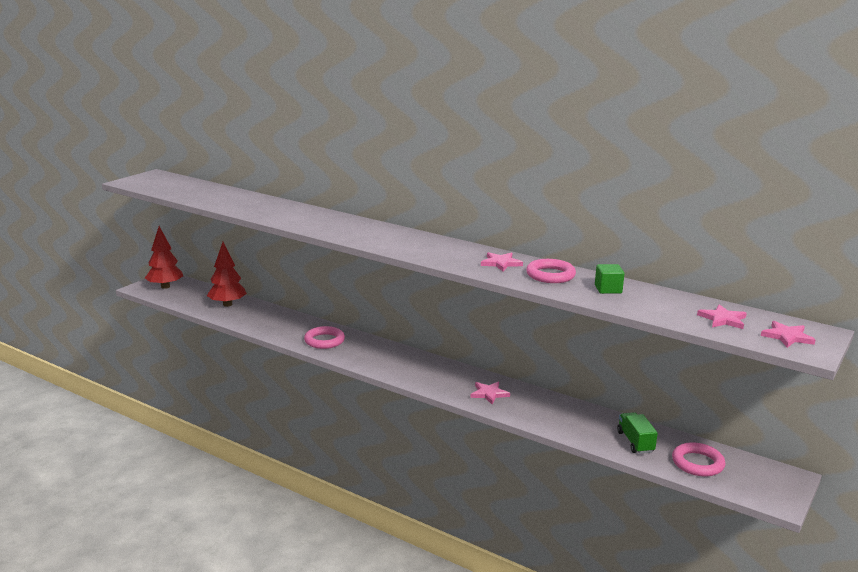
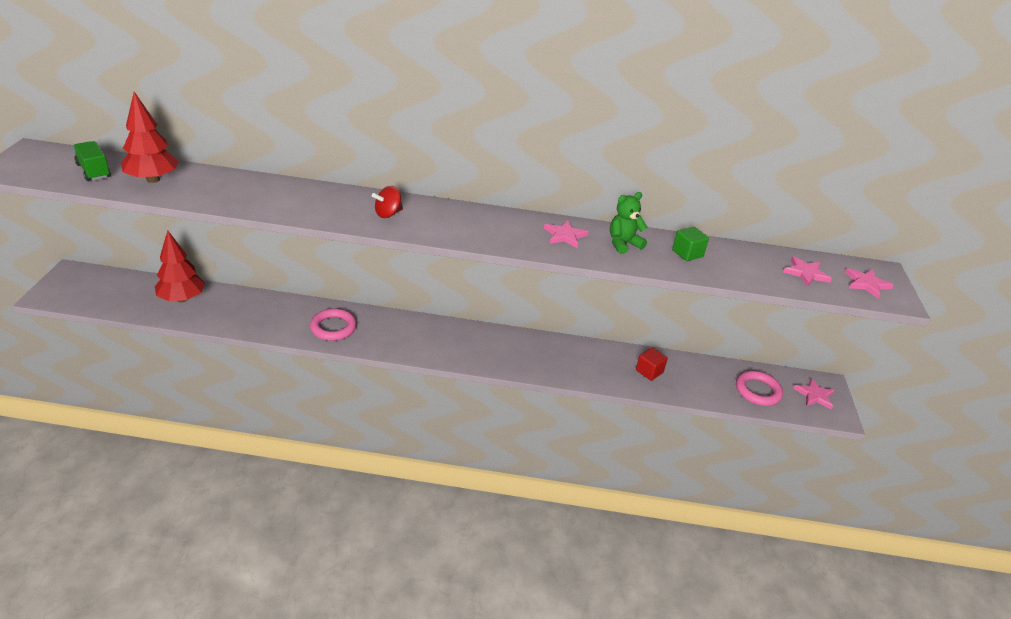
camera: 30 degrees left, 15 degrees up
(165, 286) = (80, 287): red tree -> red tree (153, 179)
(364, 232) = (388, 214): none -> red spinning top
(489, 394) = (543, 358): pink star -> pink star (814, 395)
(550, 275) = (623, 244): pink ring -> green teddy bear
(588, 424) = (649, 371): none -> red cube
(635, 442) = (698, 381): green truck -> green truck (94, 171)

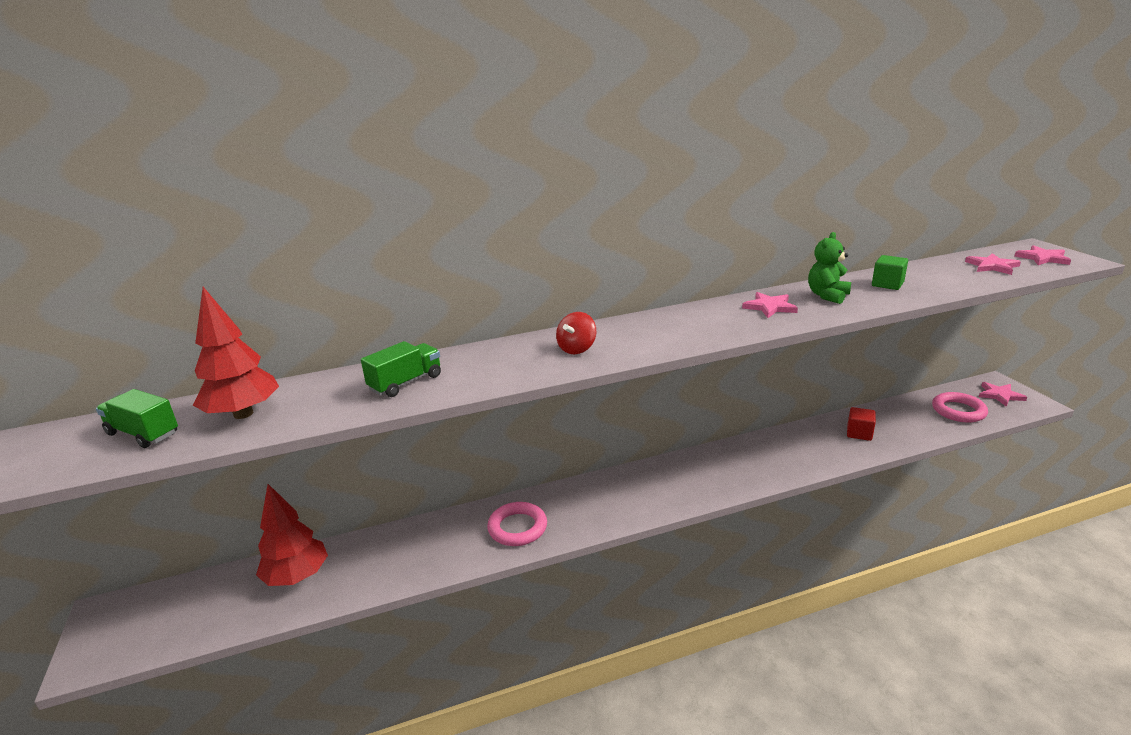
camera: 20 degrees left, 10 degrees down
(259, 195) = (406, 383): none -> green truck

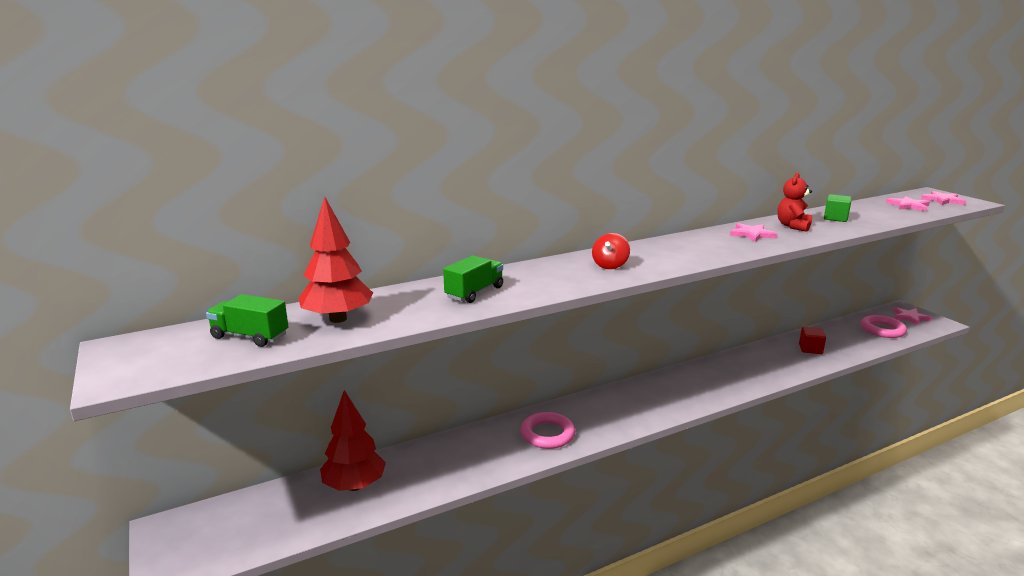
camera: 10 degrees left, 5 degrees down
(827, 296) = (793, 226): green teddy bear -> red teddy bear

